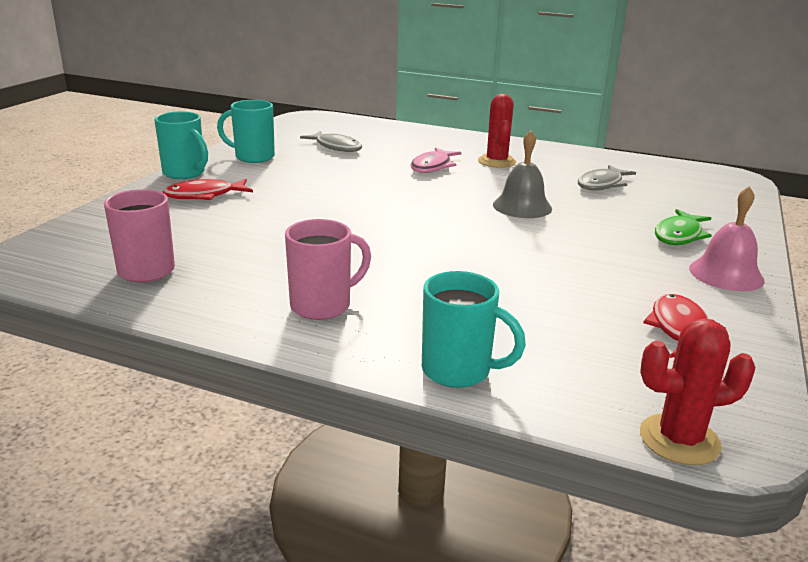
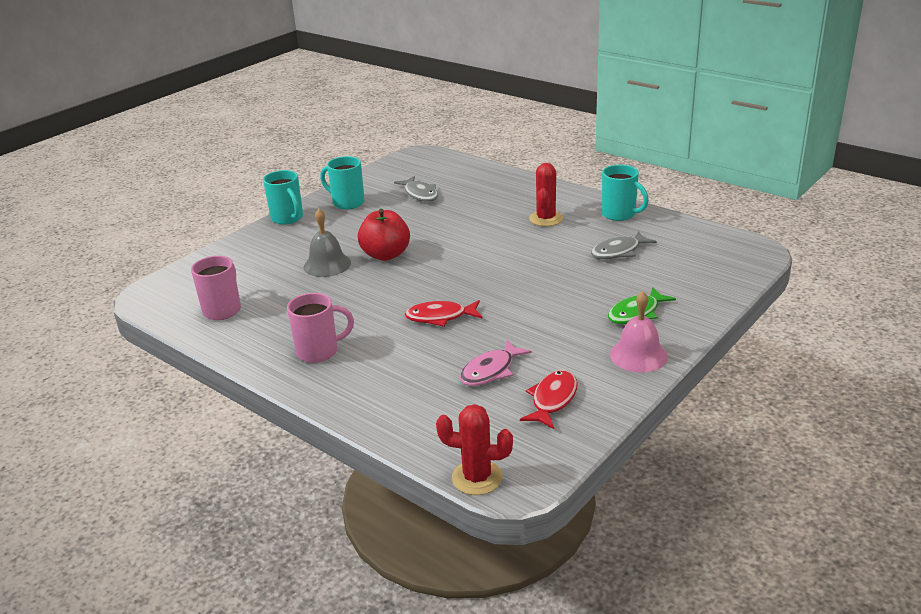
camera: 20 degrees right, 5 degrees up
(204, 195) = (291, 243): red fish -> red fish (440, 317)
(337, 200) = (386, 255): none -> red apple
(432, 166) = (486, 221): pink fish -> pink fish (490, 371)
(459, 371) = (374, 412): turquoise mug -> turquoise mug (620, 214)
(522, 206) = (528, 272): grey bell -> grey bell (327, 264)

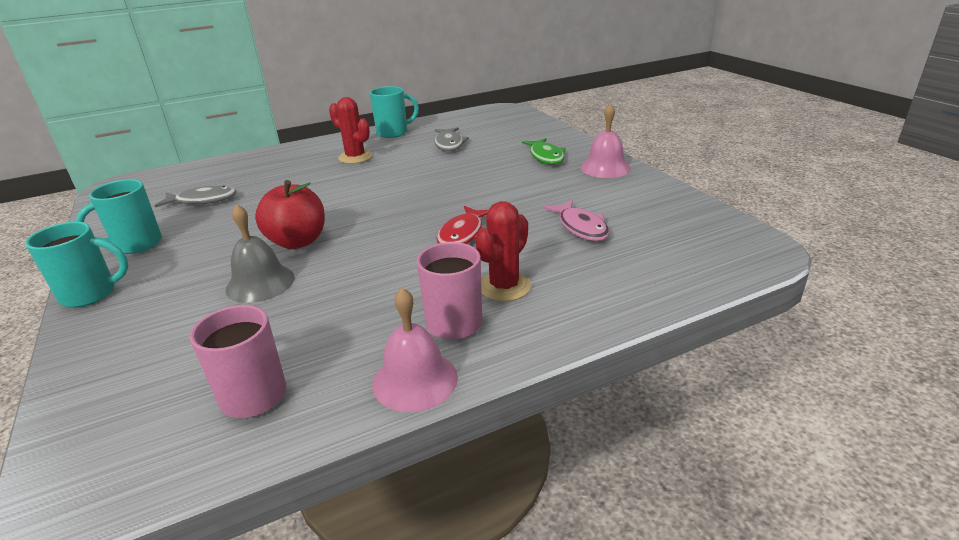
camera: 65 degrees left, 0 degrees up
(255, 356) = (415, 380): none -> pink bell
(477, 478) = (750, 266): red cactus -> red cactus (504, 287)
(552, 400) = (646, 210): red fish -> none

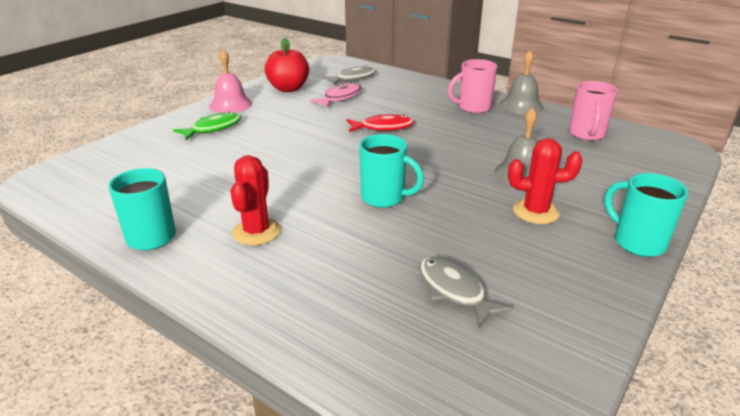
camera: 120 degrees left, 0 degrees up
(136, 245) = (569, 273): turquoise mug -> turquoise mug (384, 198)
(298, 241) = (459, 184): red apple -> red apple (288, 88)
(415, 380) = (521, 105): pink bell -> grey bell
(449, 144) = (190, 182): grey fish -> grey fish (353, 78)
(504, 287) = (428, 104): red cactus -> red cactus (536, 212)

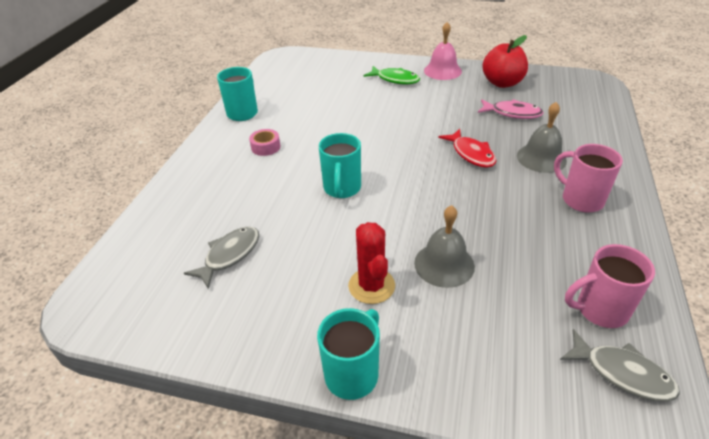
camera: 70 degrees right, 10 degrees up
(256, 232) = (265, 147): red cactus -> pink tape
(353, 78) = (568, 106): grey fish -> grey fish (622, 373)
(521, 105) = (632, 237): grey bell -> grey bell (541, 158)

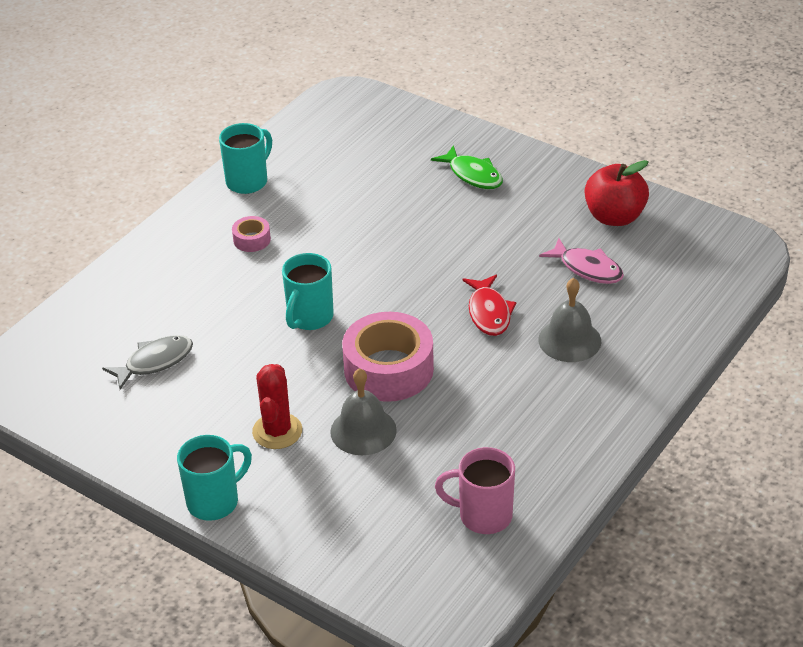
camera: 20 degrees right, 0 degrees up
(429, 210) = (388, 369): none -> pink tape
(442, 71) = (548, 175): pink bell -> none
(580, 199) = (568, 403): pink mug -> none
(622, 373) = (454, 570): grey fish -> none

